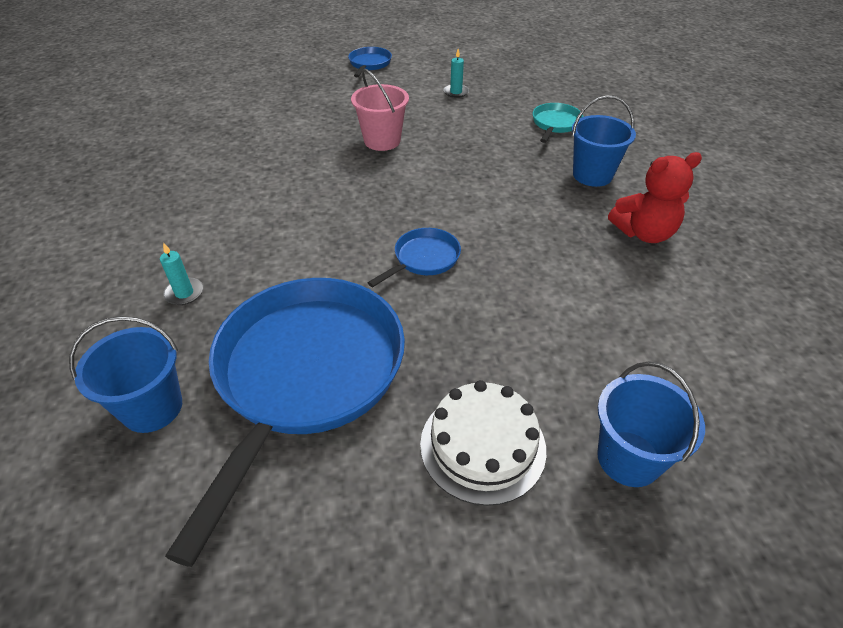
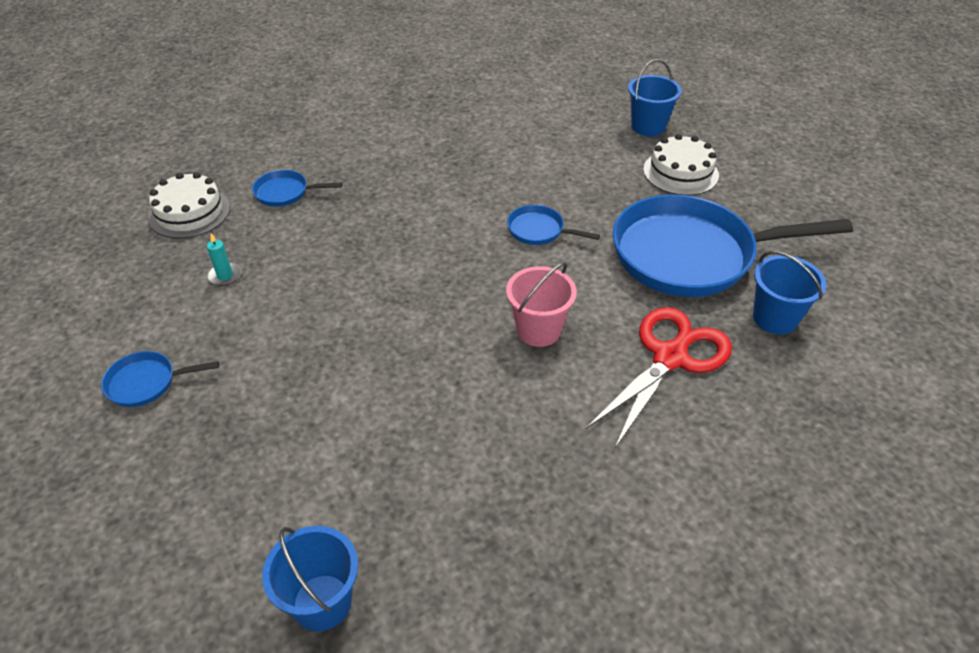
camera: 110 degrees left, 0 degrees up
(184, 293) = (670, 357): turquoise candle -> red scissors
(382, 141) = (362, 307): pink bucket -> pink bucket (538, 330)
(543, 84) = (189, 212): none -> white cake
(555, 124) = (285, 192): turquoise pan -> blue pan
(592, 175) = (373, 162): blue bucket -> blue bucket (322, 602)
(644, 233) = (445, 132): red teddy bear -> none

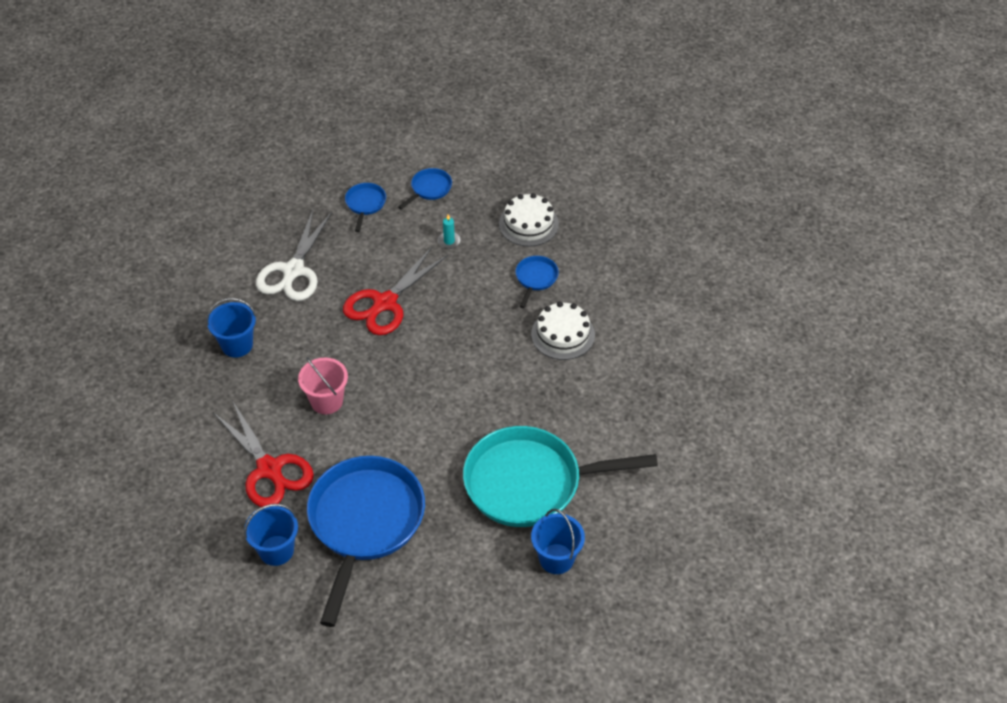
camera: 105 degrees right, 5 degrees up
(305, 435) = (293, 271): none -> white scissors
(322, 602) = (187, 269): blue bucket -> blue bucket (237, 345)
(352, 313) = (384, 303): none -> red scissors
(539, 230) = (432, 429): blue pan -> blue pan (429, 189)
(573, 153) = (530, 483): none -> turquoise pan
(680, 172) = (474, 558): white cake -> white cake (563, 334)

